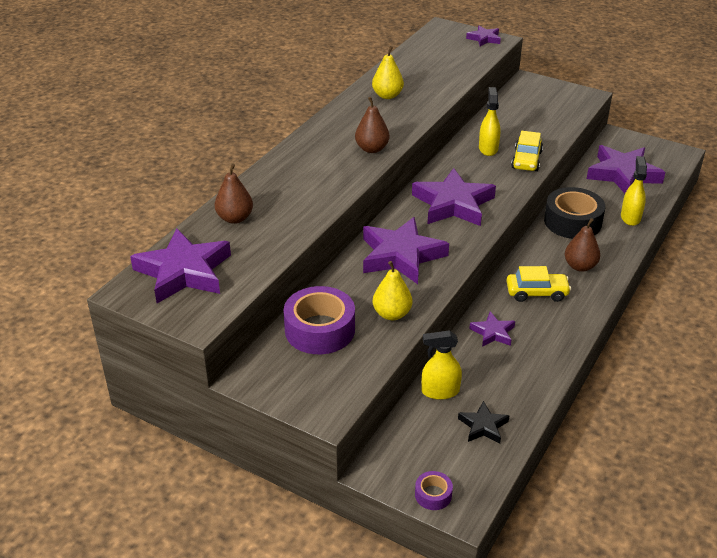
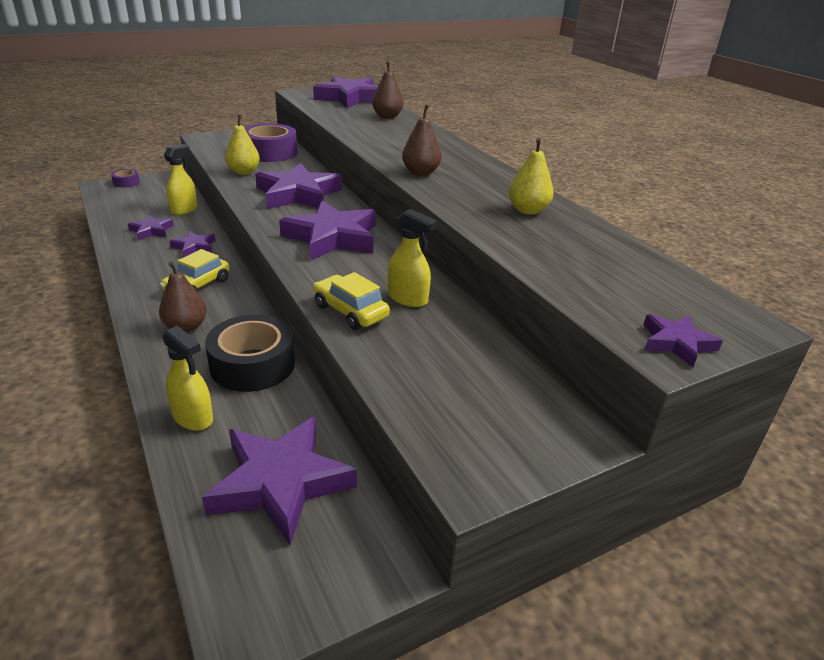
camera: 120 degrees right, 5 degrees down
(483, 426) = (133, 210): black star -> none
(501, 379) = (152, 231): none -> purple star

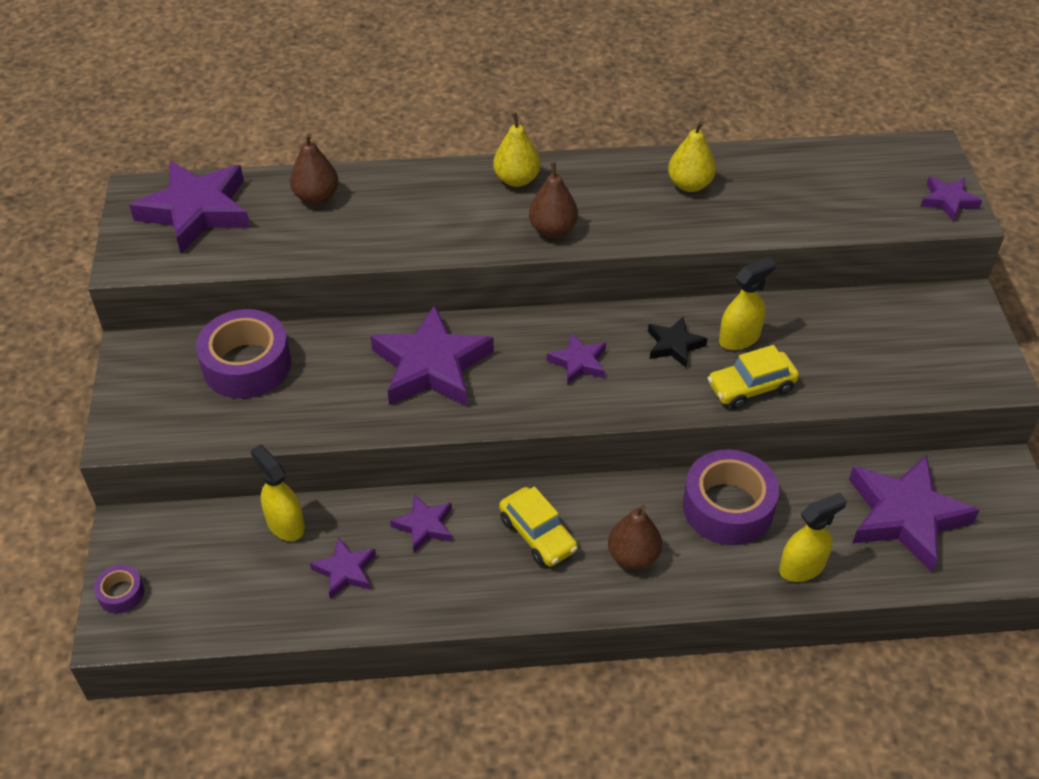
camera: 65 degrees left, 15 degrees up
(244, 172) = (317, 409): yellow pear -> yellow pear (516, 179)
(253, 364) = (728, 507): black tape -> purple tape
(332, 237) = (579, 362): purple star -> purple star, size x0.50
(377, 271) = (674, 345): none -> black star

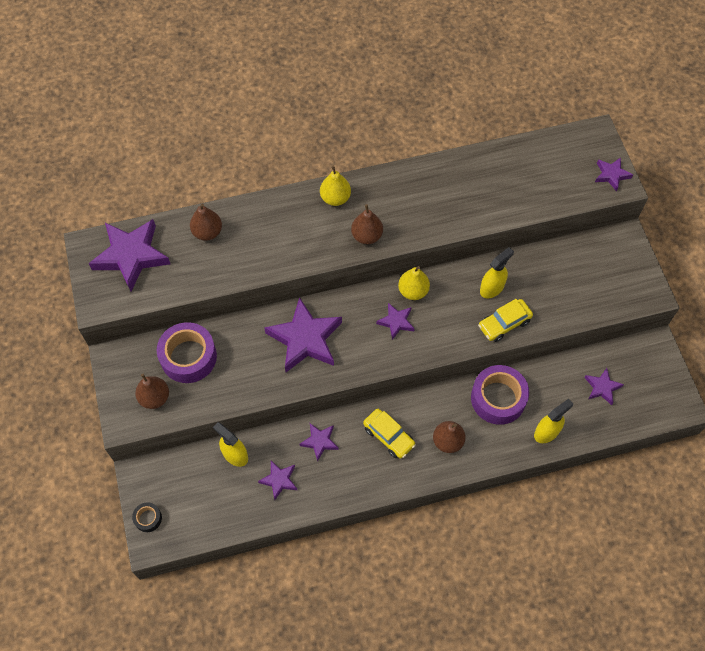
camera: 10 degrees left, 15 degrees up
(121, 593) = (148, 518): purple tape -> black tape
(178, 410) = (155, 398): none -> brown pear
(674, 345) = (452, 299): black star -> none
(689, 185) = (447, 186): yellow pear -> yellow pear (413, 291)
(905, 516) = (602, 387): purple star -> purple star, size x0.50

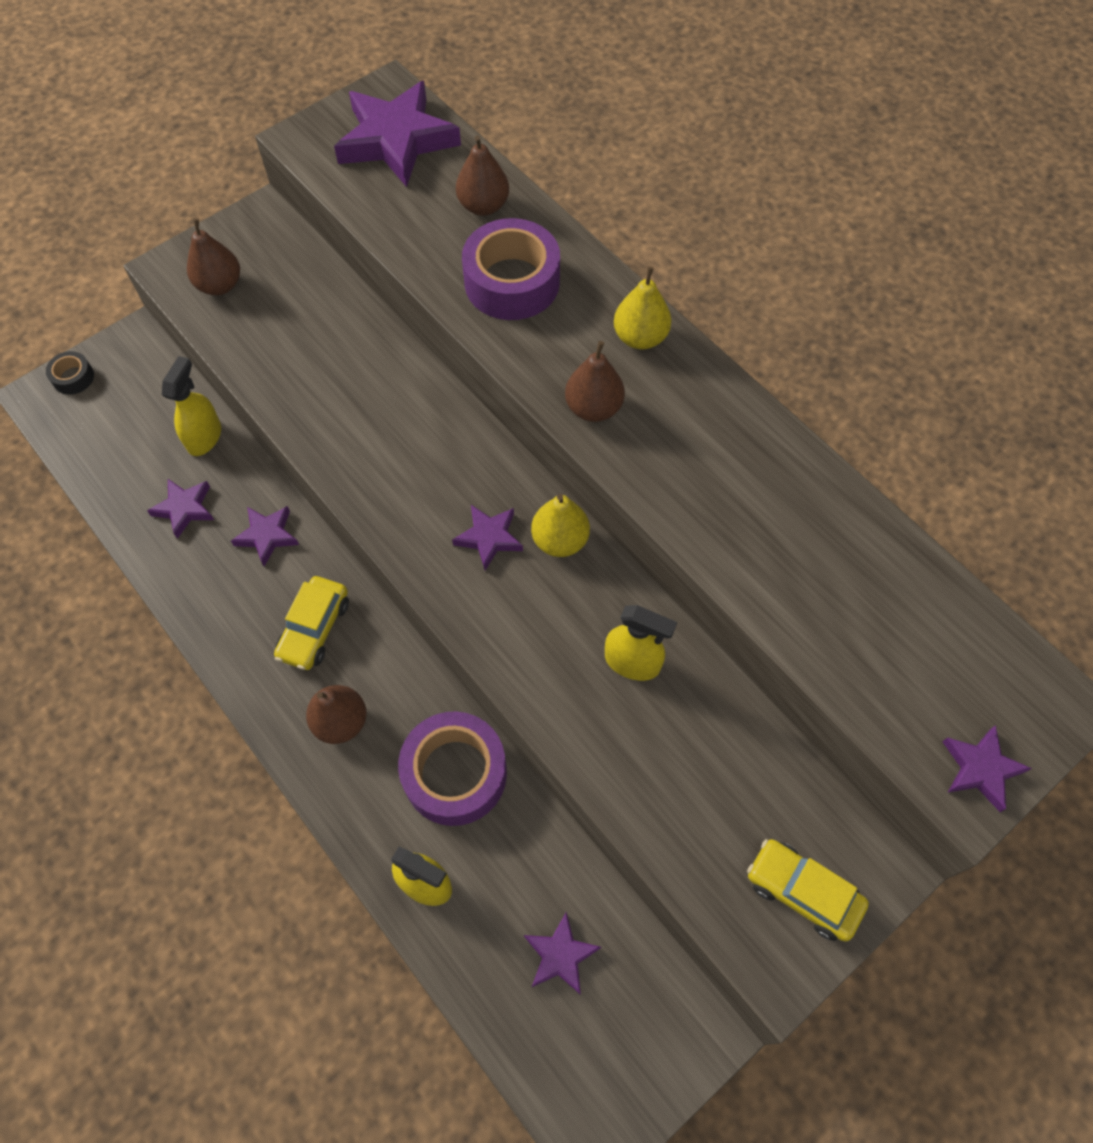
camera: 65 degrees right, 0 degrees up
(188, 357) = (300, 296): purple tape -> purple tape (512, 282)
(305, 339) = (397, 425): purple star -> none
(504, 324) = (570, 710): yellow car -> yellow car (802, 892)

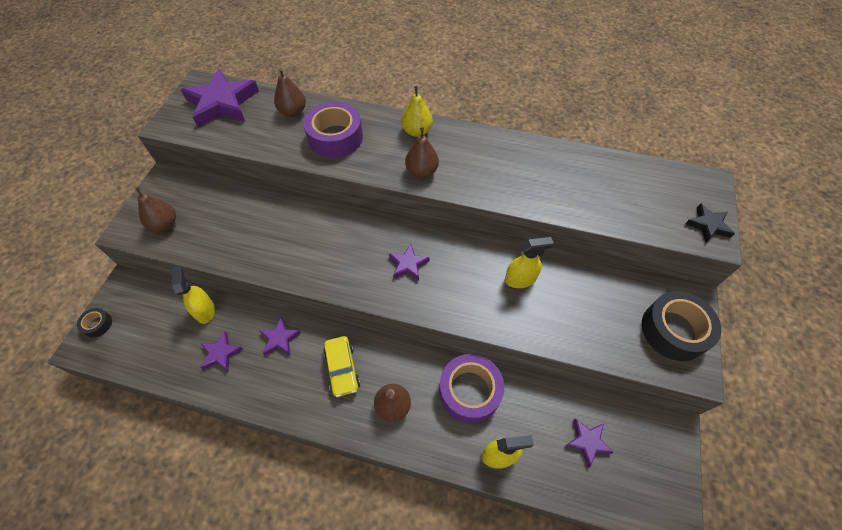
camera: 35 degrees left, 5 degrees down
(560, 540) = (442, 246): yellow pear -> none
(802, 892) = (674, 330): yellow car -> black tape
(980, 769) = (708, 225): purple star -> black star

